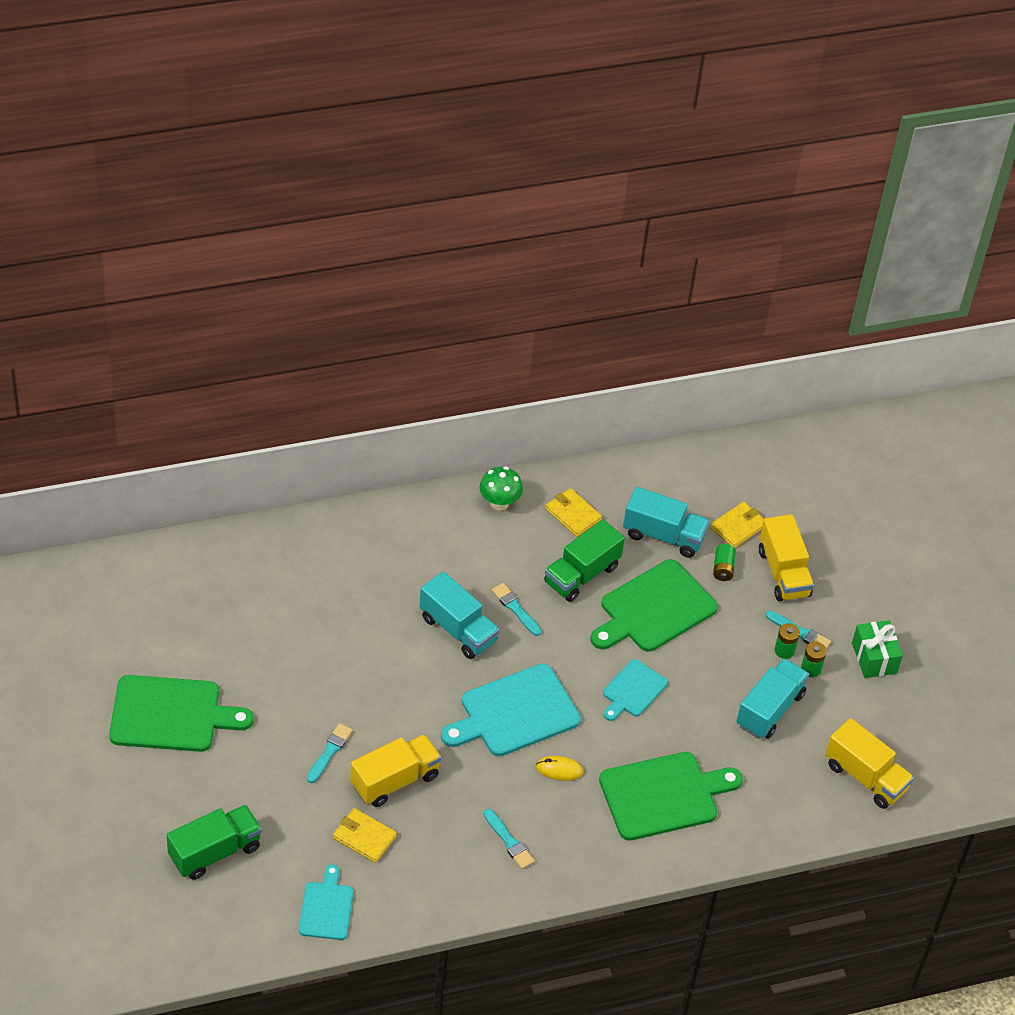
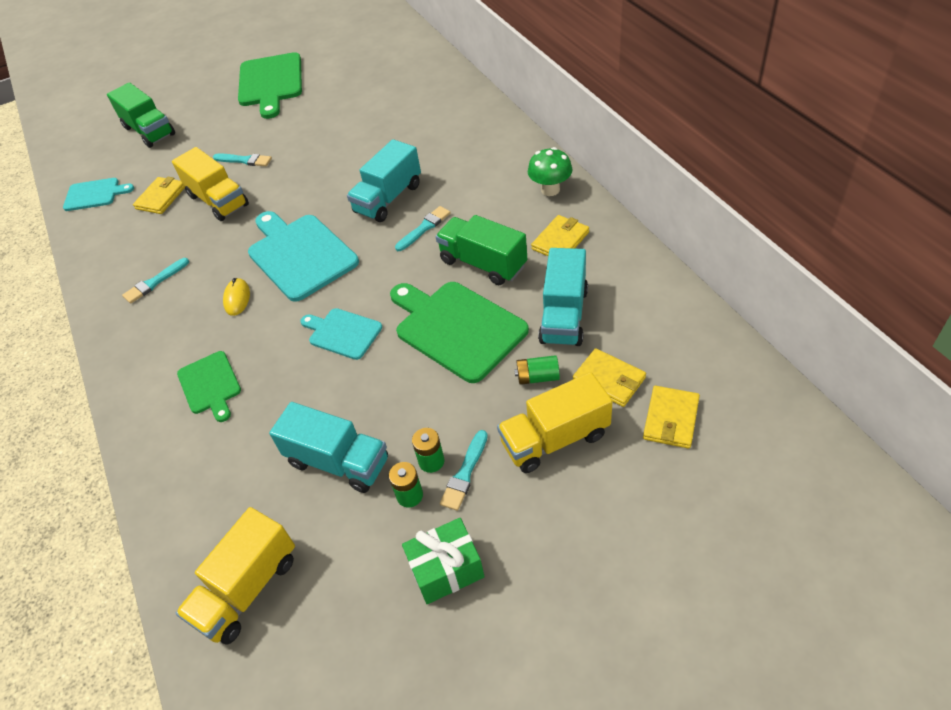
camera: 90 degrees right, 0 degrees up
(663, 795) = (210, 385): green cutting board -> green cutting board, size x0.57
(784, 503) = (671, 419): none -> yellow wallet

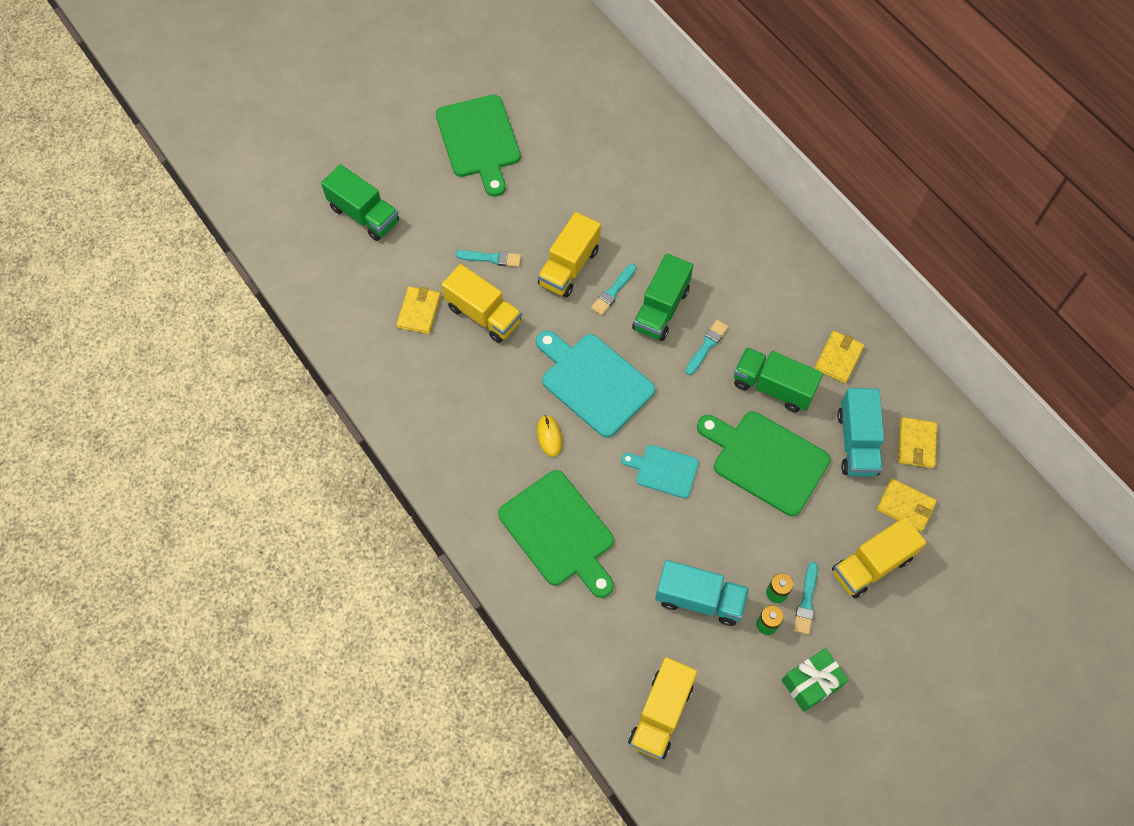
camera: 15 degrees left, 15 degrees up
(94, 194) = (341, 308): turquoise cutting board -> none
(154, 282) = (458, 421): turquoise brush -> turquoise brush (613, 291)
(210, 385) = (559, 532): green cutting board -> green cutting board, size x1.77
(312, 167) = (569, 267): none -> yellow truck
(388, 198) = (661, 309): turquoise truck -> green truck
(537, 377) = (846, 507): green battery -> none
(550, 190) = (817, 295): green mushroom -> none
(671, 419) = (960, 540): yellow wallet -> yellow wallet (916, 444)

